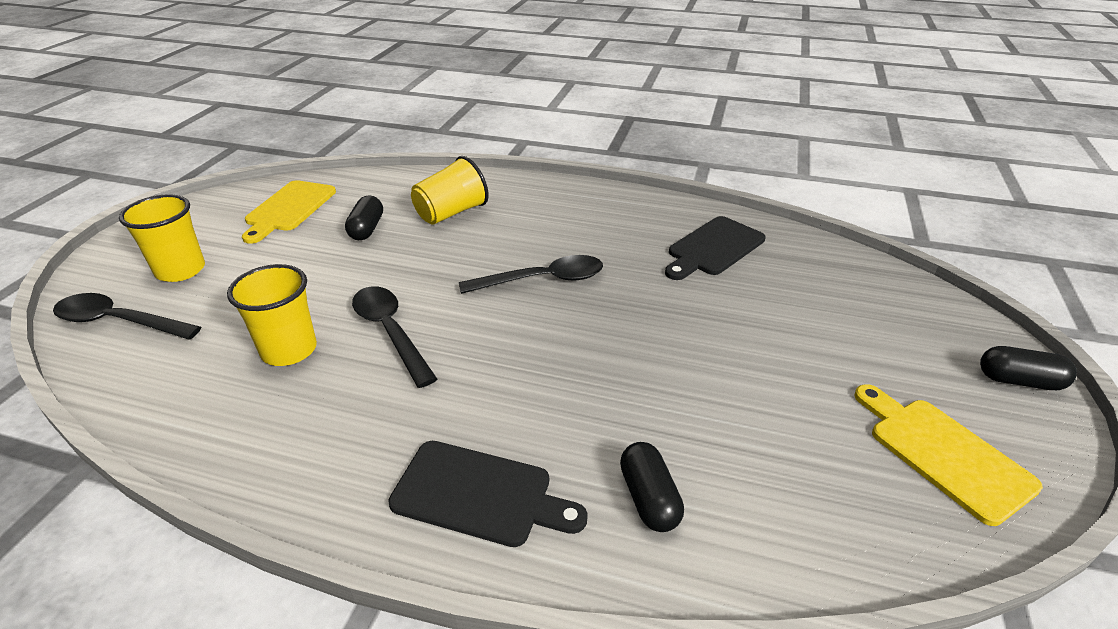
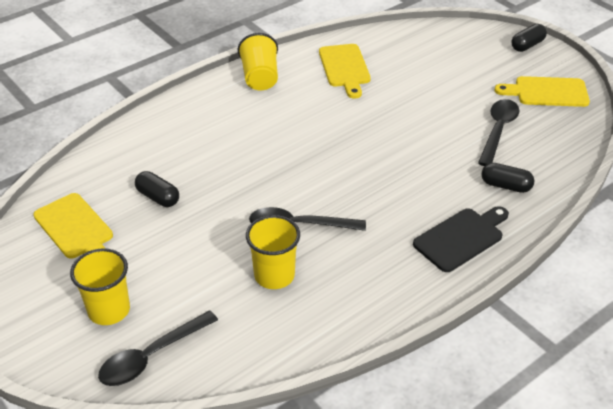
camera: 55 degrees left, 5 degrees up
(451, 213) = (183, 150): yellow cup -> yellow cup (260, 77)
(542, 280) = (308, 144): black spoon -> black spoon (498, 131)
(713, 248) = (345, 68): black cutting board -> yellow cutting board

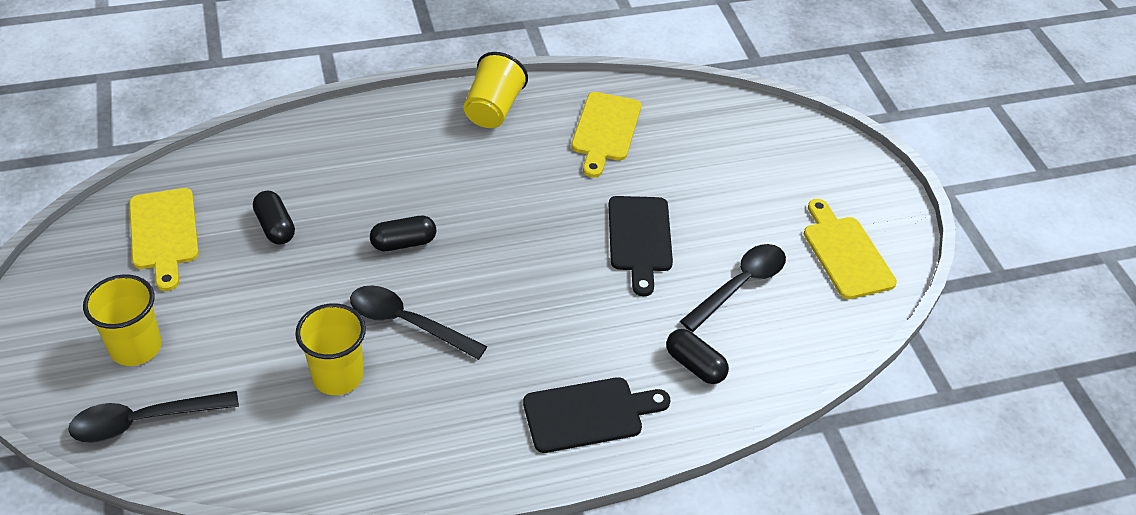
camera: 20 degrees right, 5 degrees up
(415, 124) = (640, 238): none -> black cutting board
(527, 45) = (868, 176): black capsule -> black capsule (403, 243)
(547, 92) = (845, 253): yellow cutting board -> yellow cutting board turned 45 degrees clockwise

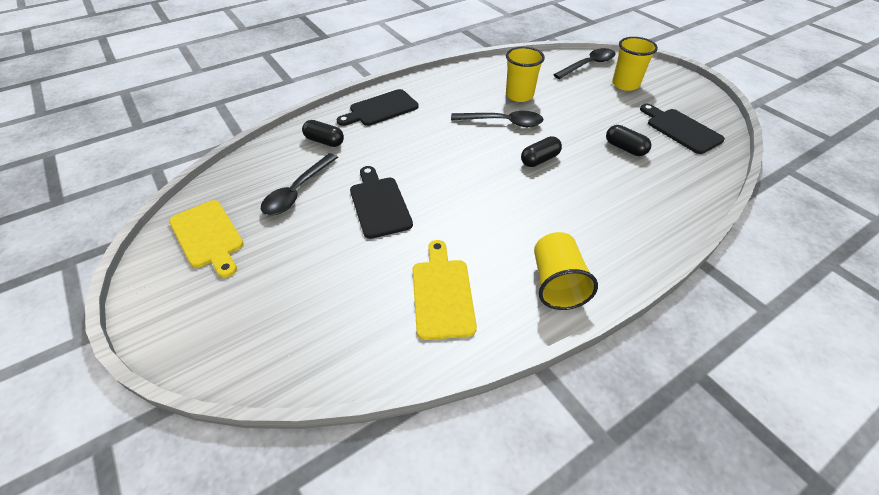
camera: 165 degrees right, 0 degrees up
(164, 233) = (681, 129): yellow cutting board -> black cutting board

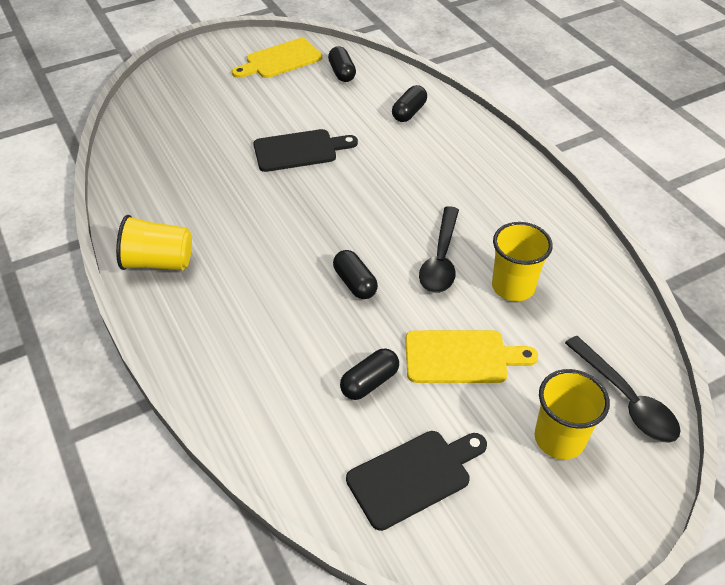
camera: 95 degrees right, 0 degrees up
(249, 186) = (342, 73): none -> black capsule
(297, 191) = (328, 100): black spoon -> none
(381, 109) = (474, 152): black cutting board -> none
(442, 293) = (174, 186): yellow cutting board -> yellow cutting board (461, 357)

